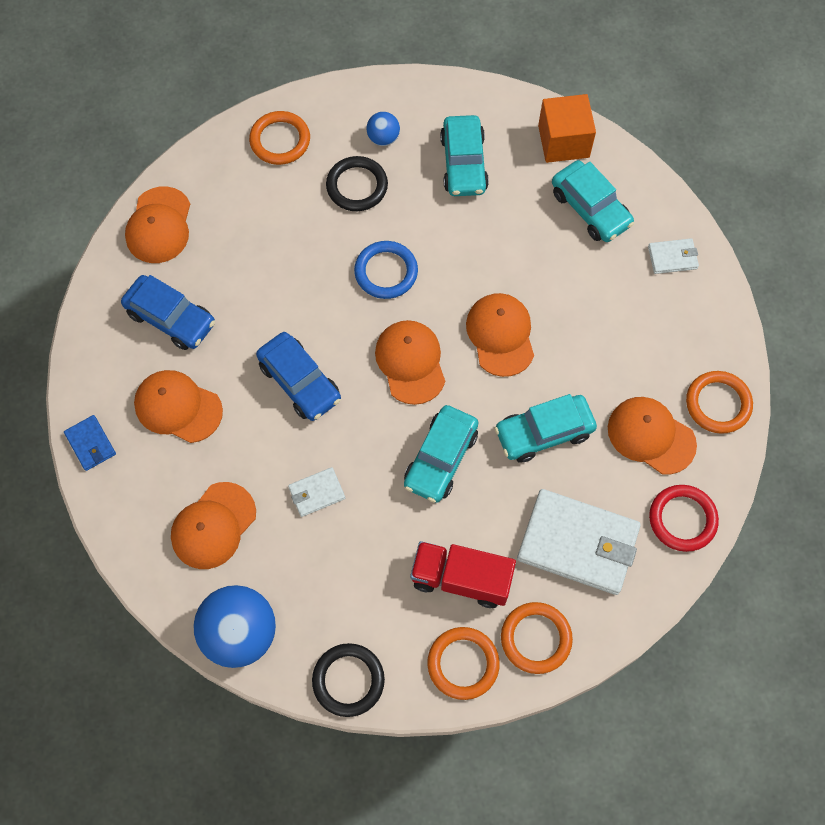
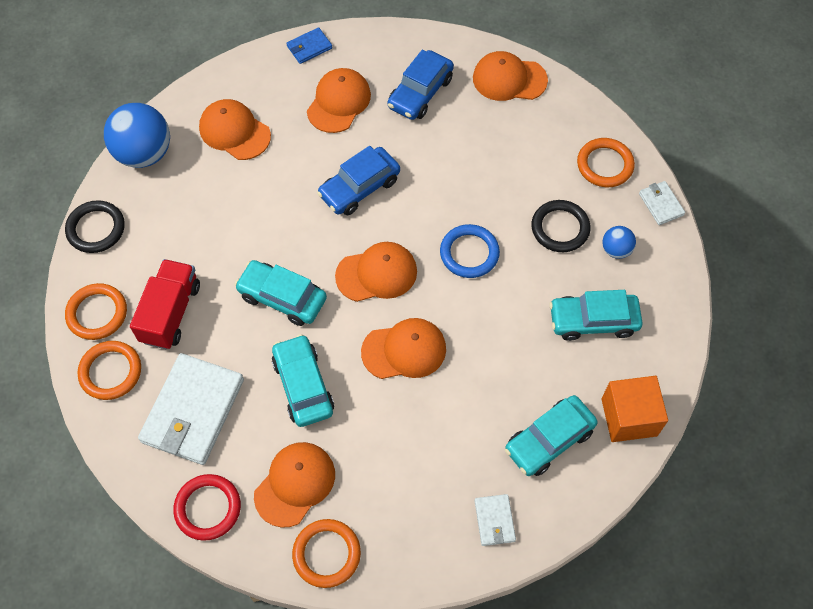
camera: 90 degrees right, 5 degrees down
(316, 493) = (257, 203): white wallet -> white wallet (661, 204)

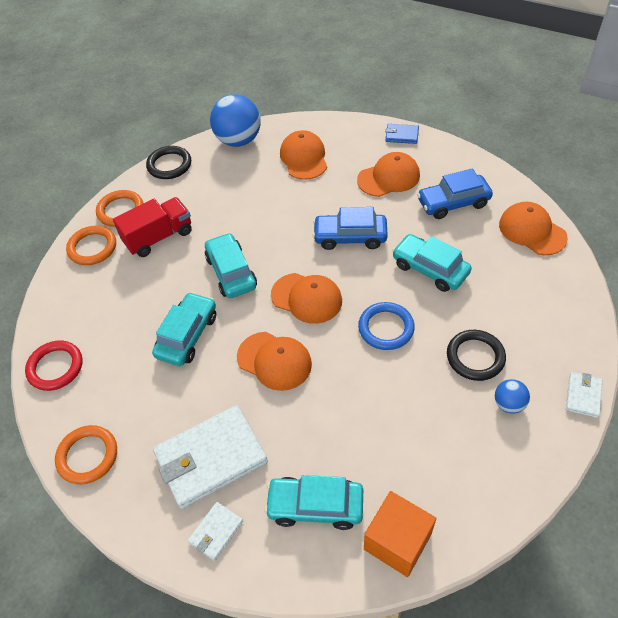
camera: 45 degrees right, 10 degrees down
(193, 411) = (110, 302): white wallet -> white wallet (211, 458)
(295, 484) = (117, 394): orange cap -> none
(593, 321) = (438, 444): turquoise car -> turquoise car (430, 269)
(604, 165) = (558, 335): orange ring -> none

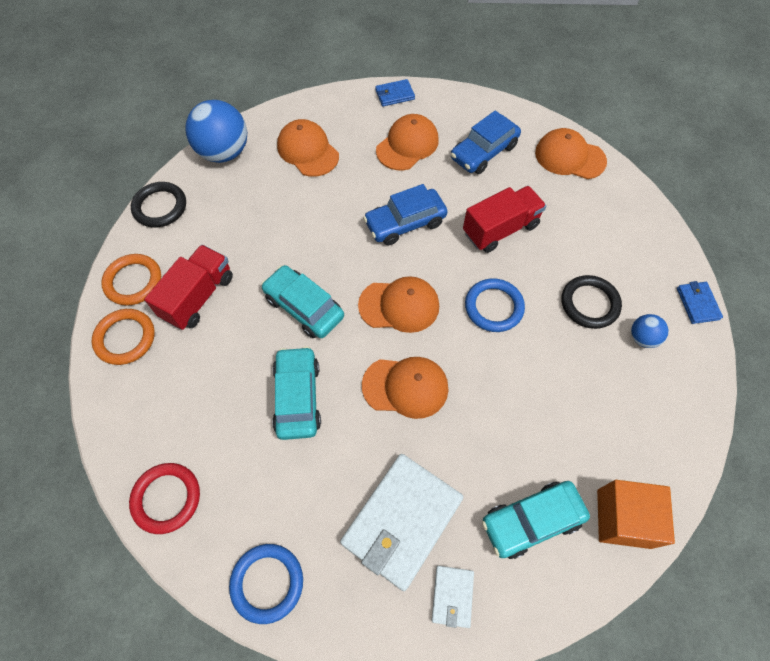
camera: 30 degrees left, 10 degrees up
(88, 456) = (267, 583): orange ring -> blue ring
(430, 269) = (500, 229): turquoise car -> red truck
(583, 396) = (697, 303): white wallet -> blue wallet

